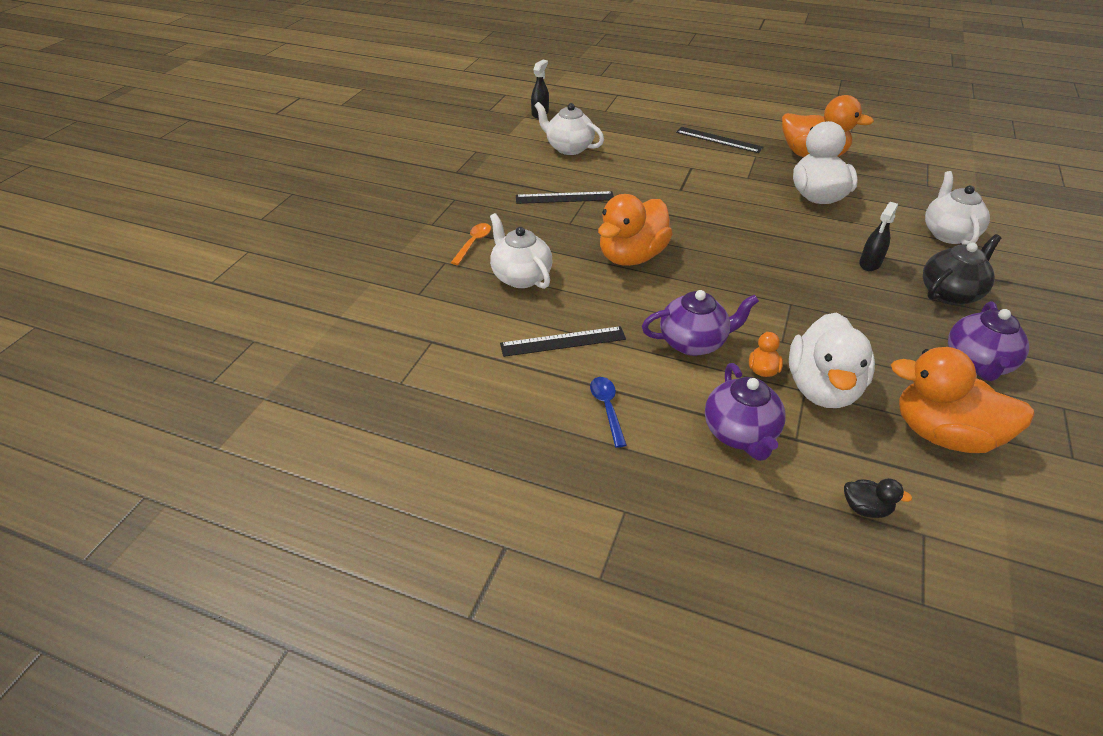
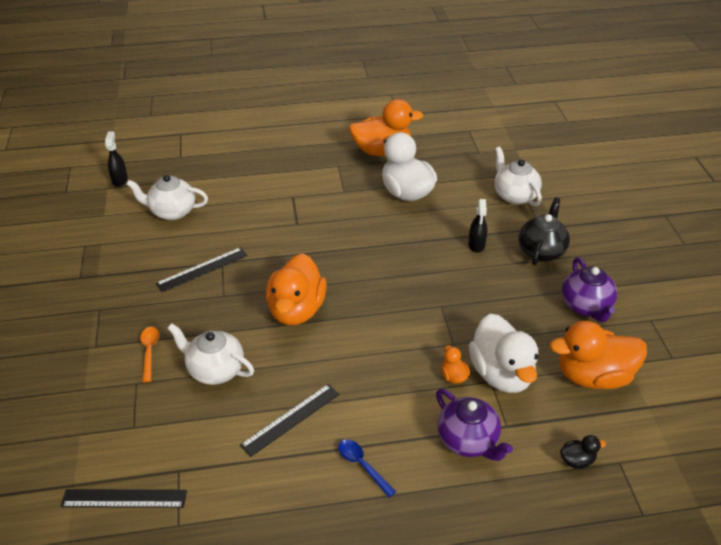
camera: 30 degrees left, 0 degrees up
(693, 342) = (391, 374): purple teapot -> none
(718, 140) = (298, 158): black ruler -> black ruler (124, 498)

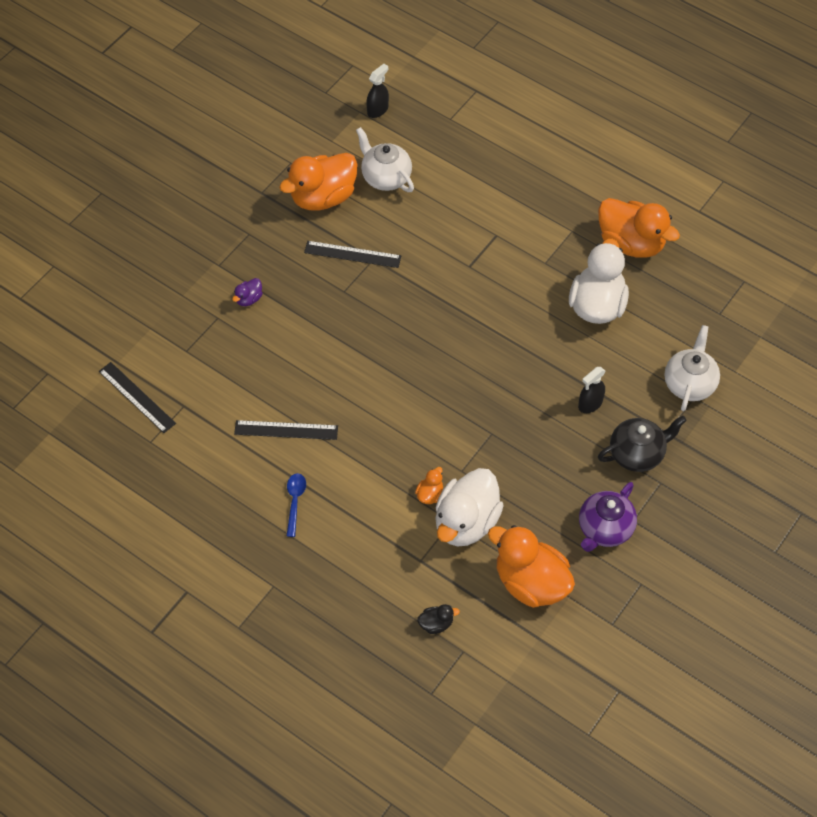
camera: 45 degrees right, 15 degrees up
(149, 351) = (249, 299): orange spoon -> purple duck
(215, 370) = (276, 350): white teapot -> none
(296, 310) = (382, 347): orange duck -> orange duck (323, 197)
(468, 440) = (381, 546): purple teapot -> none
(577, 460) = (436, 624): black duck -> black duck turned 45 degrees counterclockwise

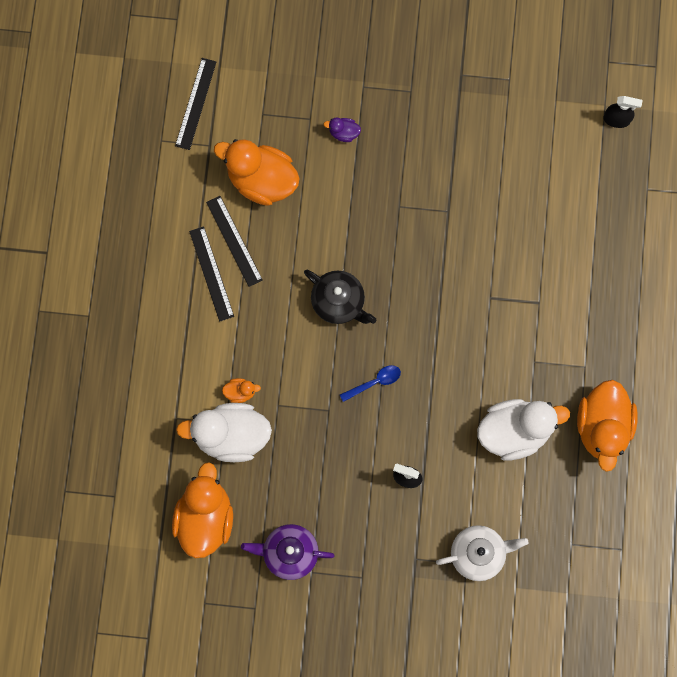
camera: 60 degrees right, 20 degrees up
(295, 501) = (172, 288): blue spoon -> blue spoon (374, 382)
(323, 197) = (488, 130): orange duck -> orange duck (261, 180)
(352, 254) = (442, 191): black ruler -> black ruler (211, 273)
(385, 177) = (544, 170): white teapot -> none
(436, 624) = (126, 462): black duck -> none
(637, 454) = (379, 543): black teapot -> black teapot (339, 302)

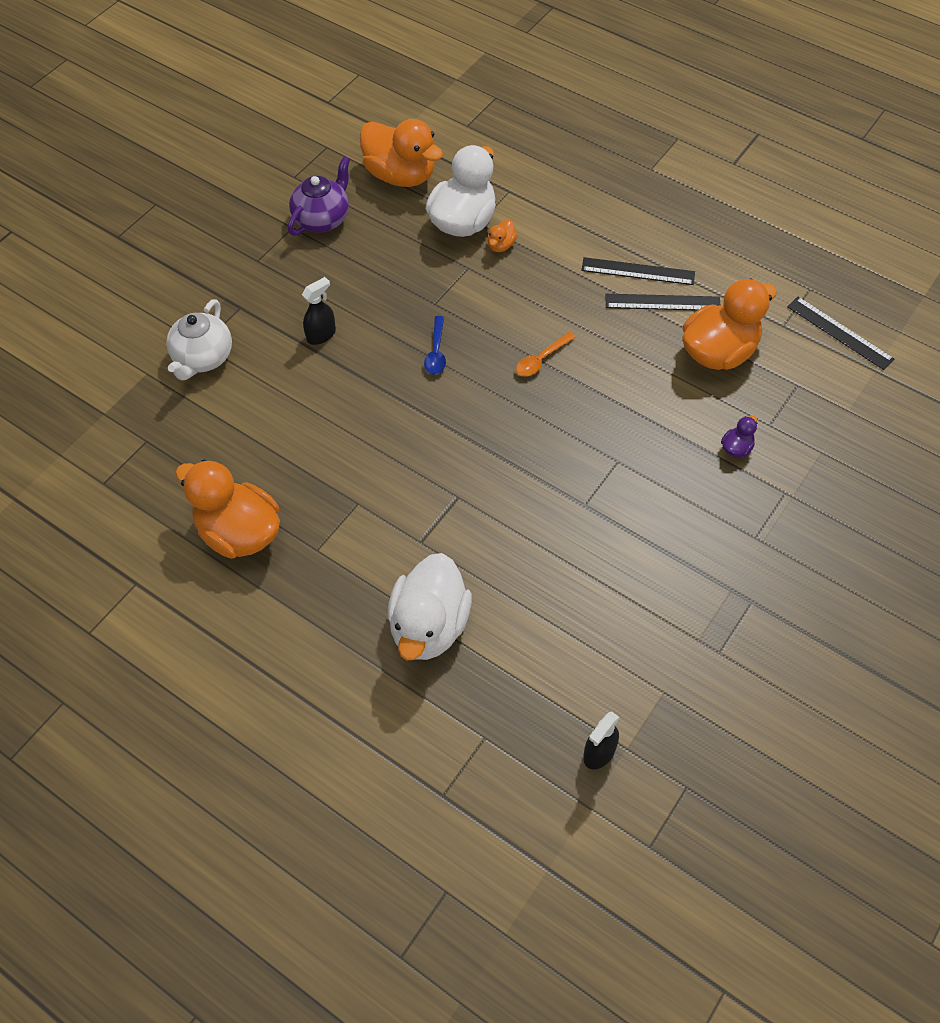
camera: 120 degrees right, 20 degrees down
(339, 302) = (541, 359): black teapot -> orange spoon
(514, 431) = (297, 448): white duck -> white duck (429, 626)

